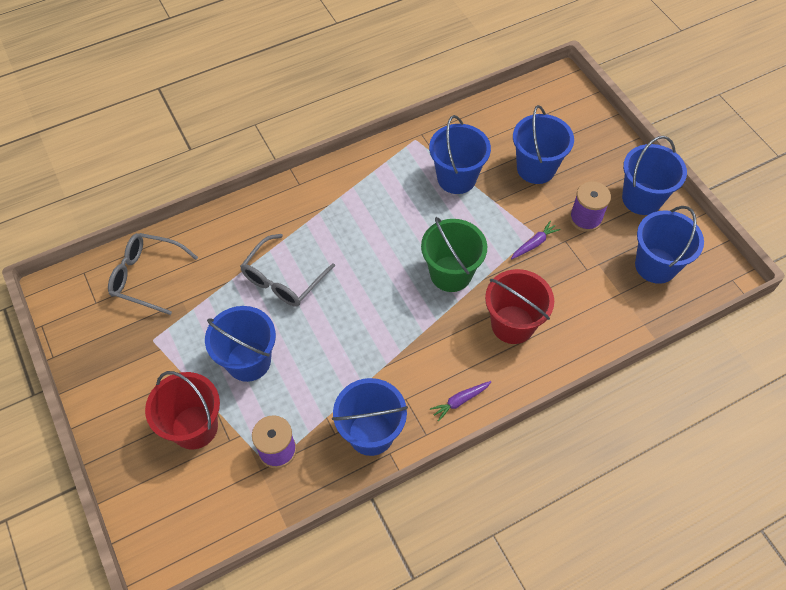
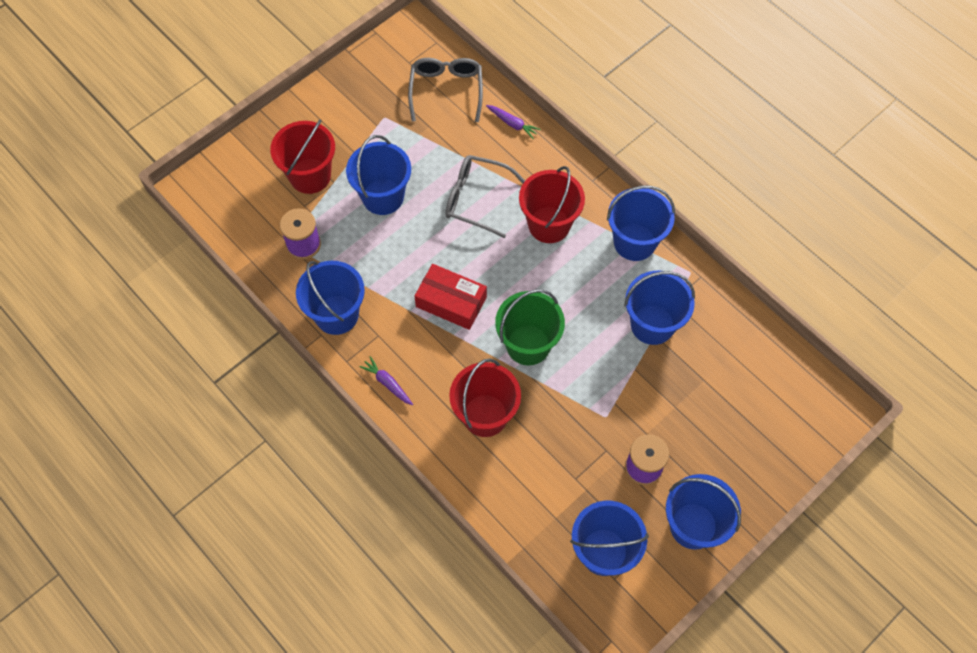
camera: 75 degrees right, 5 degrees up
(333, 228) = (549, 224): none -> red bucket
(388, 326) = (451, 302): none -> red box
(534, 244) = (591, 419): purple carrot -> purple carrot (512, 124)
(536, 168) = (696, 403): blue bucket -> blue bucket (634, 242)

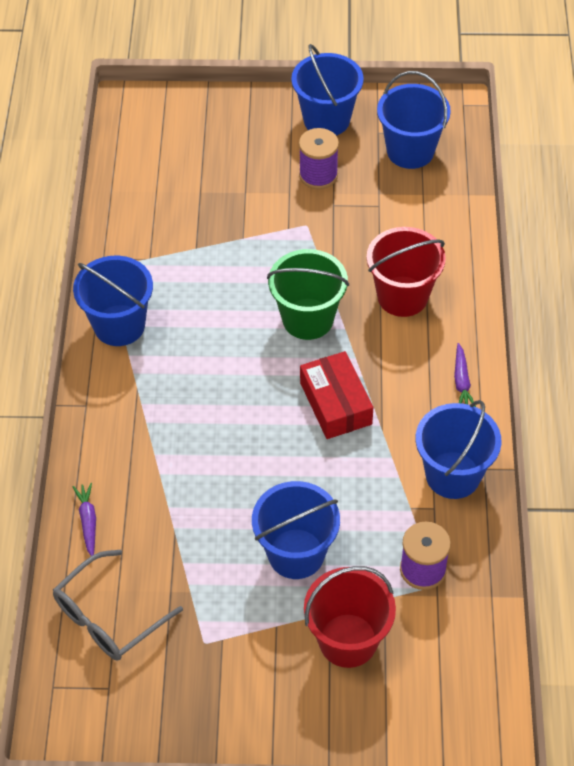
camera: 135 degrees left, 10 degrees down
(476, 199) = (210, 476): grey glasses -> none
(549, 224) = (172, 398): red bucket -> none
(652, 324) = (188, 256): blue bucket -> none

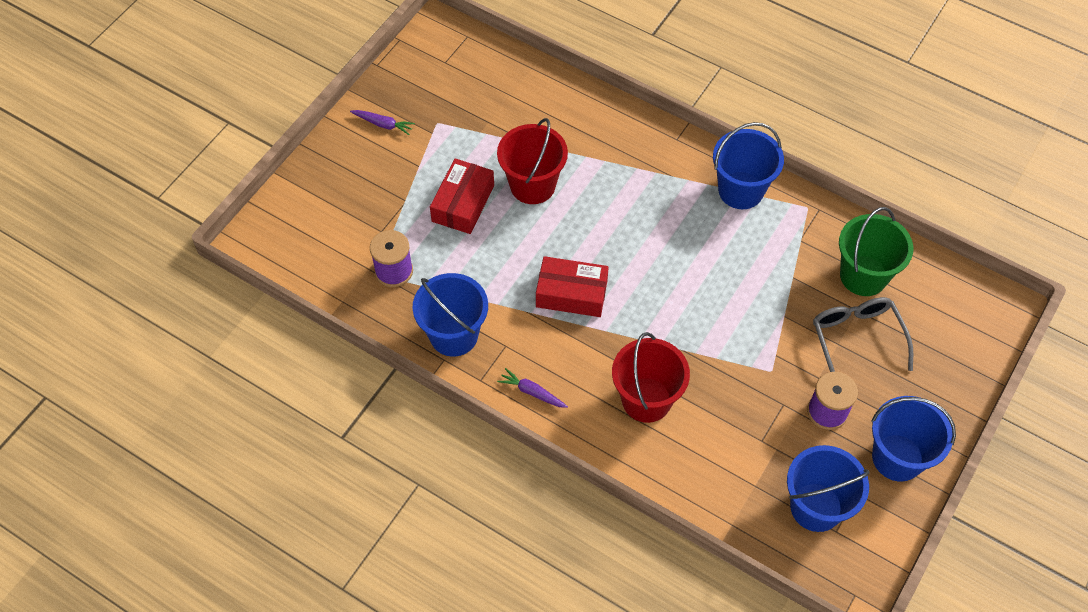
camera: 120 degrees right, 5 degrees up
(88, 522) = (575, 100): purple carrot -> purple carrot (383, 124)
(108, 617) = (494, 82): grey glasses -> grey glasses (856, 339)
(296, 553) = (463, 203): blue bucket -> red box
(308, 319) = (666, 318): green bucket -> green bucket (863, 275)
(348, 640) = (377, 199): red bucket -> red bucket (532, 185)

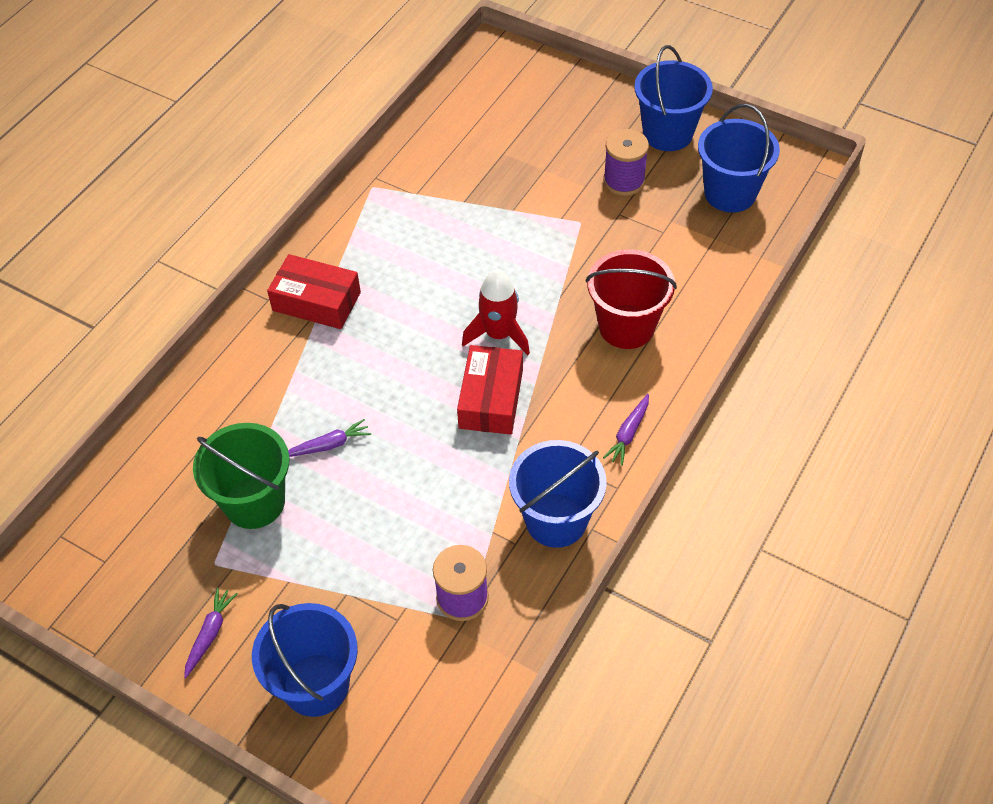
camera: 90 degrees left, 5 degrees down
(463, 203) = (354, 522): red box -> red box (316, 301)
(532, 185) = (329, 445): red bucket -> purple carrot
(638, 301) = (499, 334): none -> red rocket
(741, 190) = (346, 242): blue bucket -> blue bucket (316, 684)
(856, 339) = (537, 155): grey glasses -> none
(863, 275) = (460, 147): green bucket -> green bucket (254, 502)

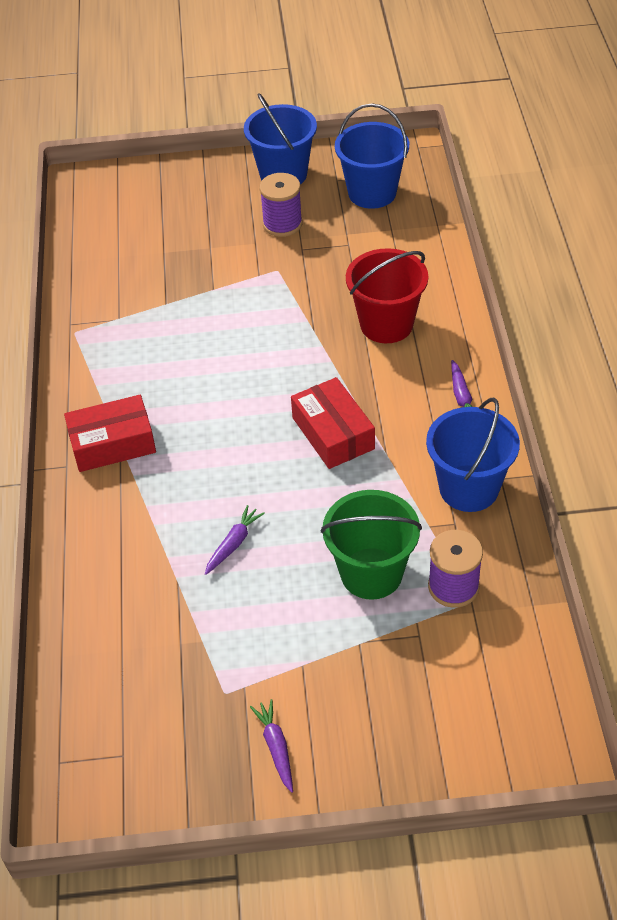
camera: 35 degrees left, 5 degrees down
(254, 502) = (212, 625): green bucket -> green bucket (371, 573)
(316, 684) = (402, 725): blue bucket -> none
(499, 334) = (292, 384): red rocket -> none

